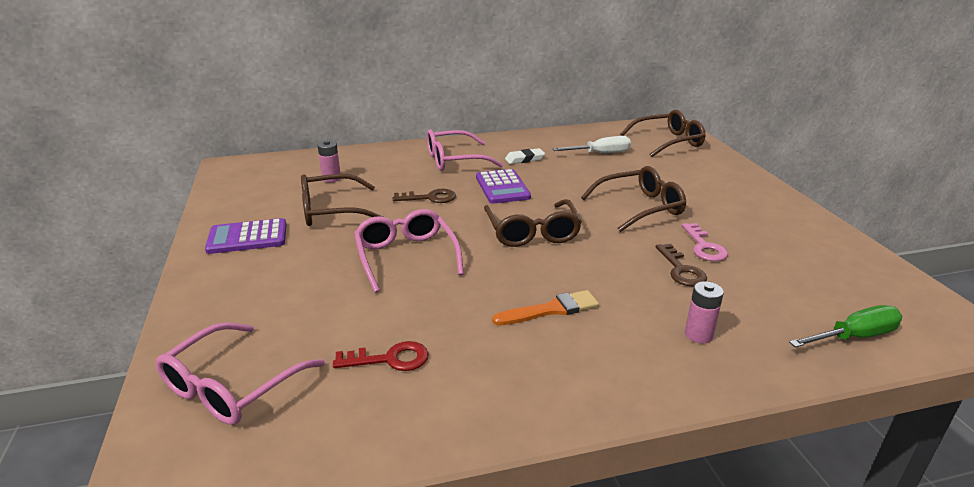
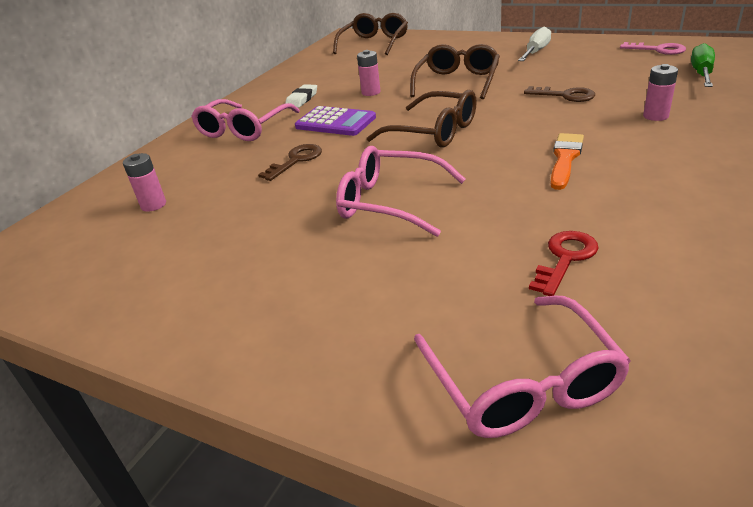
camera: 45 degrees left, 5 degrees up
(247, 237) = (195, 298): purple calculator -> none
(332, 211) = (228, 222): brown glasses -> none
(570, 179) = (371, 92): none -> pink battery
(600, 153) = (348, 69): white screwdriver -> white screwdriver (536, 52)
(704, 246) = (543, 79): pink key -> pink key (657, 50)

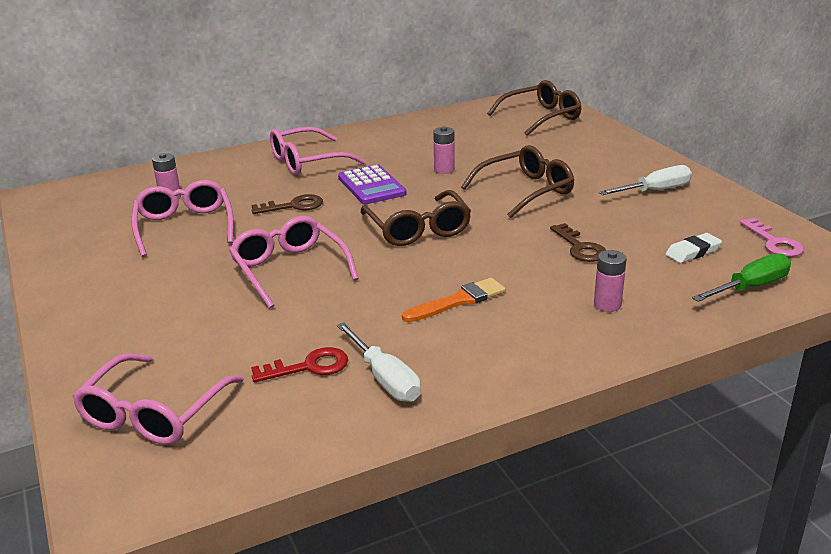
camera: 35 degrees right, 5 degrees down
(218, 219) = (184, 227): none -> pink glasses
(302, 99) = (387, 152): white eraser -> white eraser (693, 252)
(637, 232) = (385, 379): none -> white screwdriver

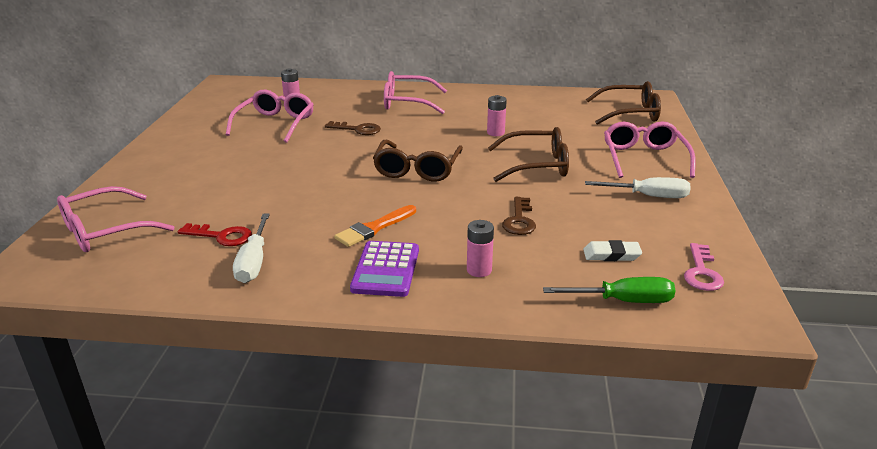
camera: 30 degrees right, 0 degrees up
(290, 270) = (297, 170): pink glasses -> pink glasses (644, 158)
(371, 186) = (427, 130): purple calculator -> purple calculator (386, 269)
(458, 301) = (374, 228): orange brush -> orange brush turned 135 degrees clockwise

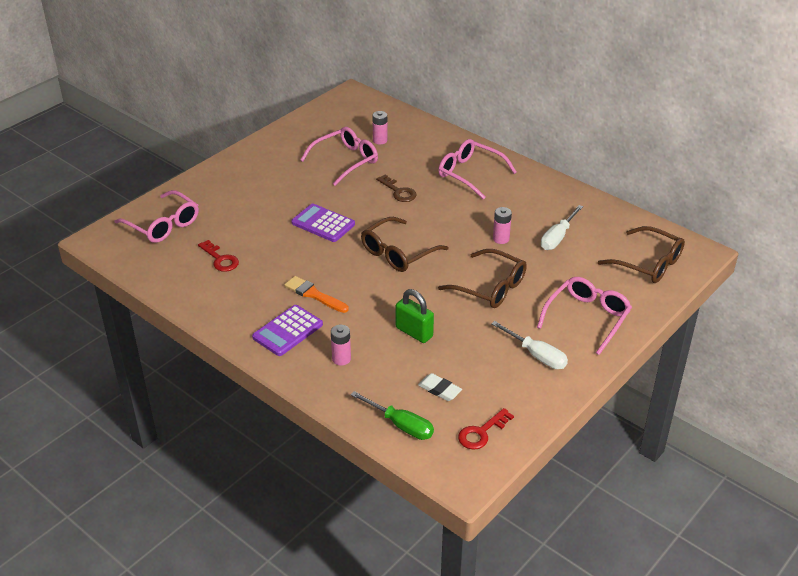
camera: 35 degrees right, 10 degrees up
(106, 230) = (163, 225): pink glasses -> pink glasses turned 135 degrees counterclockwise
(254, 262) = (220, 289): white screwdriver -> white screwdriver (557, 237)
(310, 172) = (323, 224): none -> purple calculator
(374, 228) = (314, 294): orange brush -> orange brush turned 45 degrees clockwise
(519, 220) = (414, 332): brown key -> green padlock
(701, 272) = (481, 432): pink key -> red key

